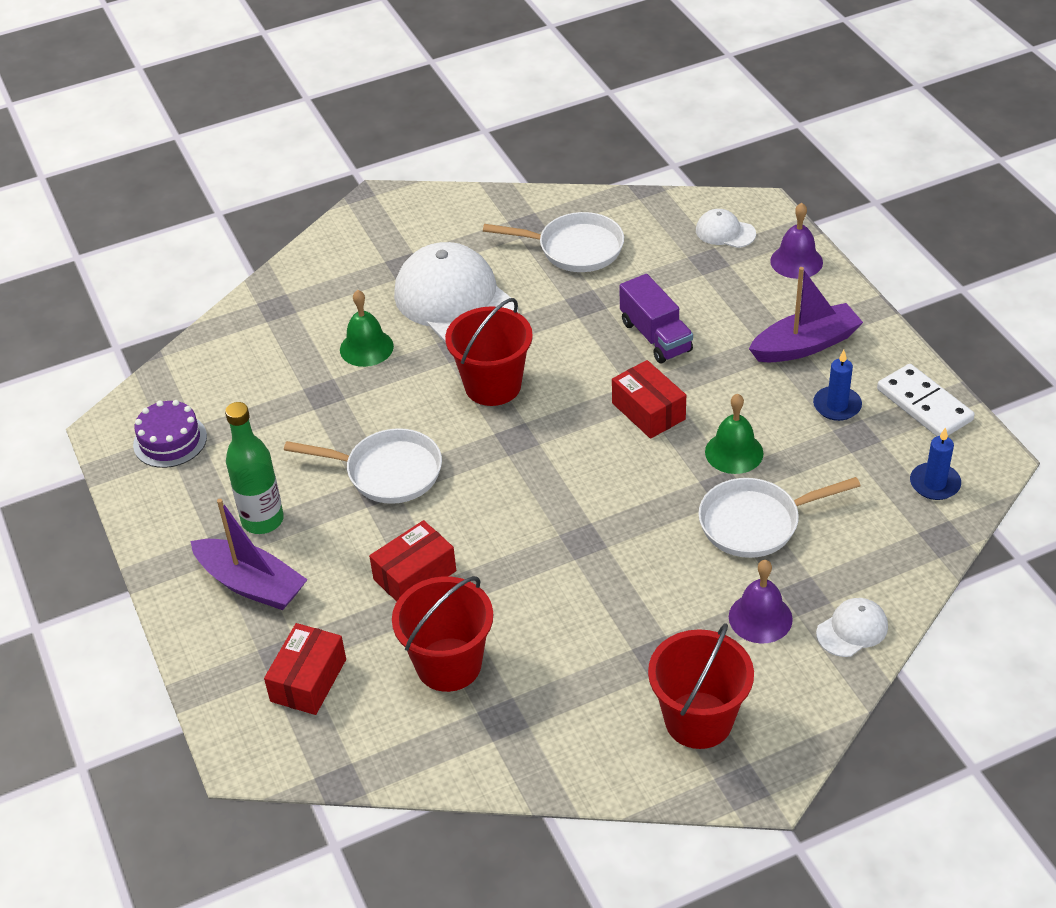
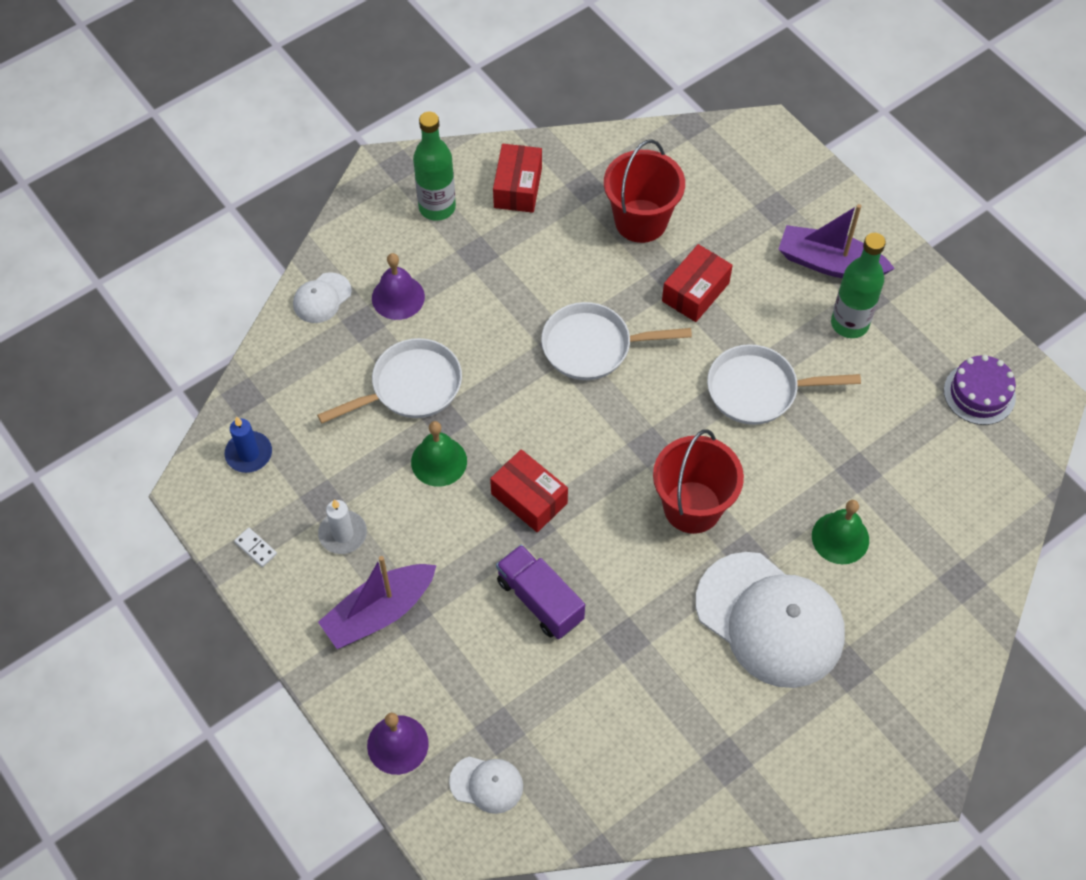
camera: 165 degrees right, 15 degrees up
(308, 680) = (746, 192): red box -> red box (518, 187)
(575, 249) = (659, 726): white pan -> white pan (593, 346)
(698, 720) = (437, 207): red bucket -> green bottle
(837, 406) = (343, 534): blue candle -> white candle
(924, 405) = (256, 548): white domino -> white domino, size x0.44

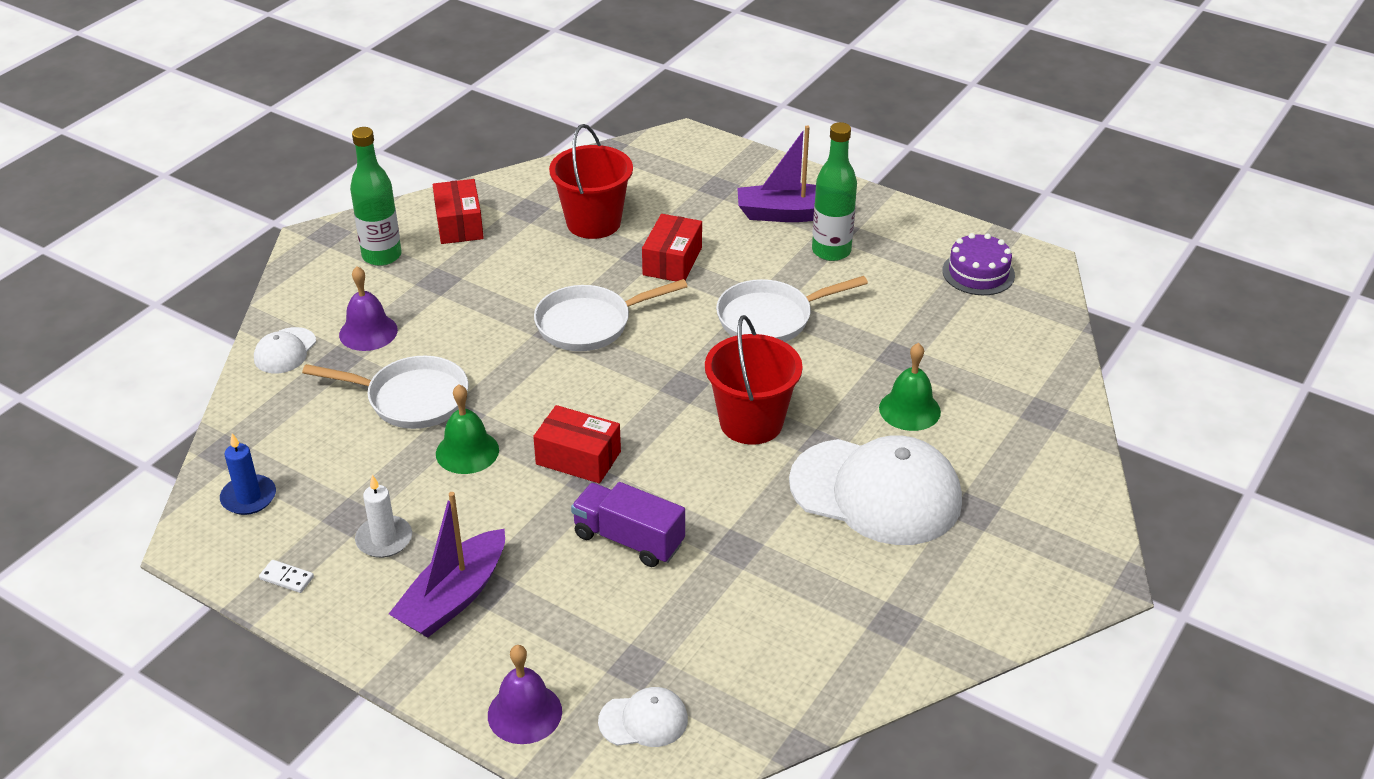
camera: 20 degrees left, 20 degrees down
(411, 387) = (411, 399): white pan -> white pan turned 60 degrees clockwise

